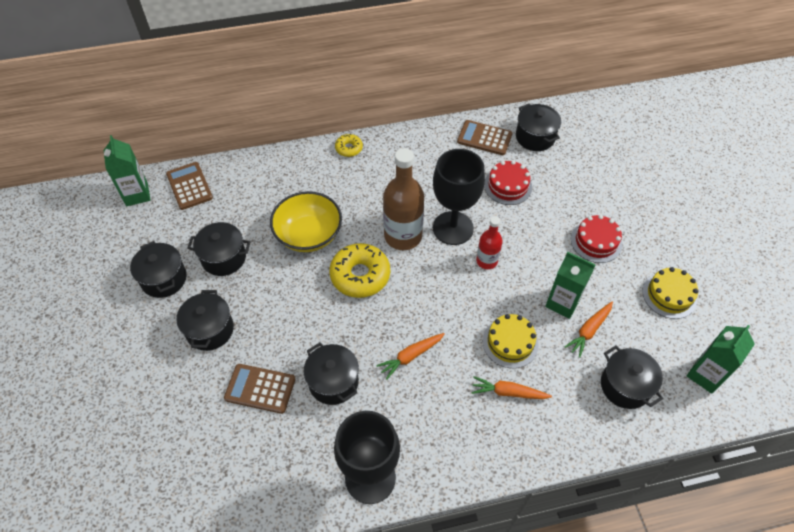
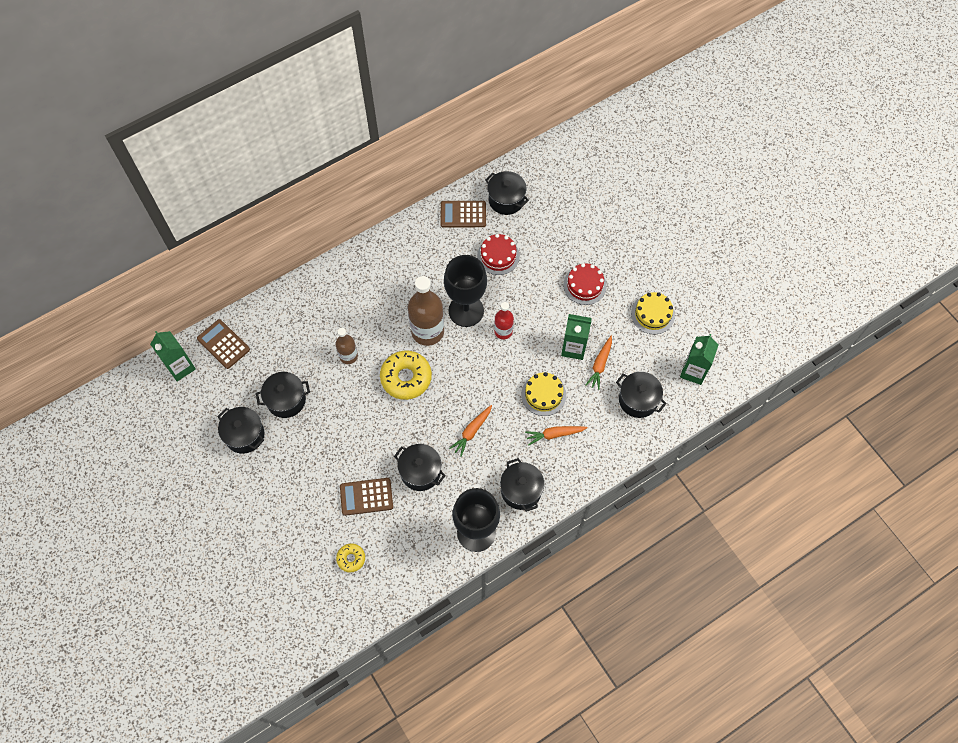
camera: 20 degrees left, 10 degrees up
(210, 330) = (304, 464): black pot -> black pot (521, 490)
(308, 235) = (348, 356): yellow bowl -> brown bottle
(349, 148) = (348, 262): yellow donut -> yellow donut (351, 558)

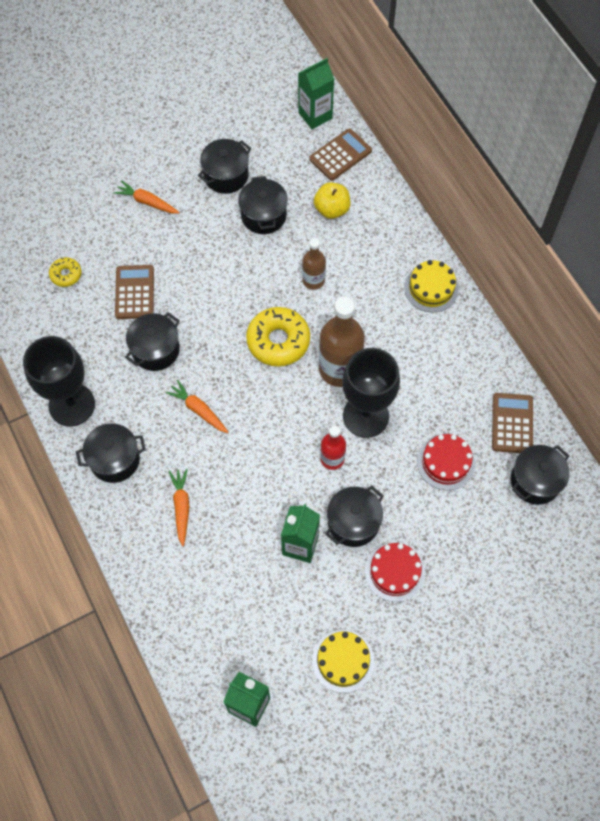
camera: 95 degrees right, 0 degrees up
(279, 347) = (332, 209): none -> yellow apple
(543, 394) = (237, 499): yellow cake -> yellow cake (431, 288)
(600, 365) = (272, 577): orange carrot -> orange carrot (147, 202)
(638, 400) = (216, 620): black pot -> black pot (353, 522)

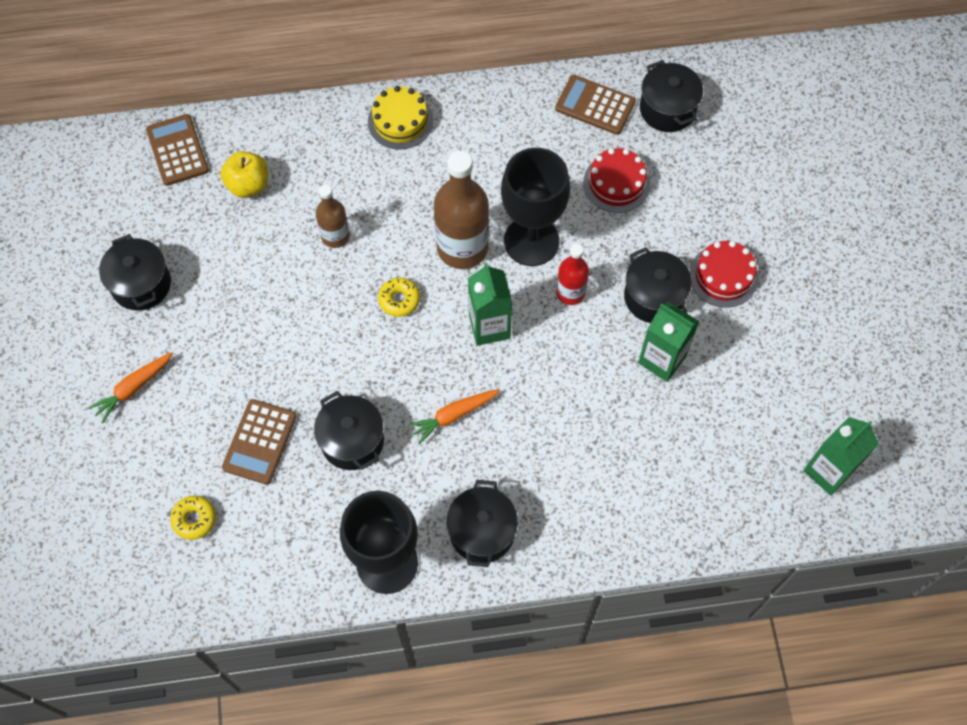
camera: 70 degrees left, 0 degrees up
(134, 292) = (260, 442): brown calculator -> brown calculator turned 90 degrees counterclockwise
(181, 507) = (571, 472): orange carrot -> none
(263, 215) = (220, 260): black pot -> none
(278, 341) = (399, 300): yellow donut -> yellow donut, size x0.52
(315, 115) = (106, 158): green carton -> green carton (489, 326)
(343, 661) = (806, 360): yellow cake -> none

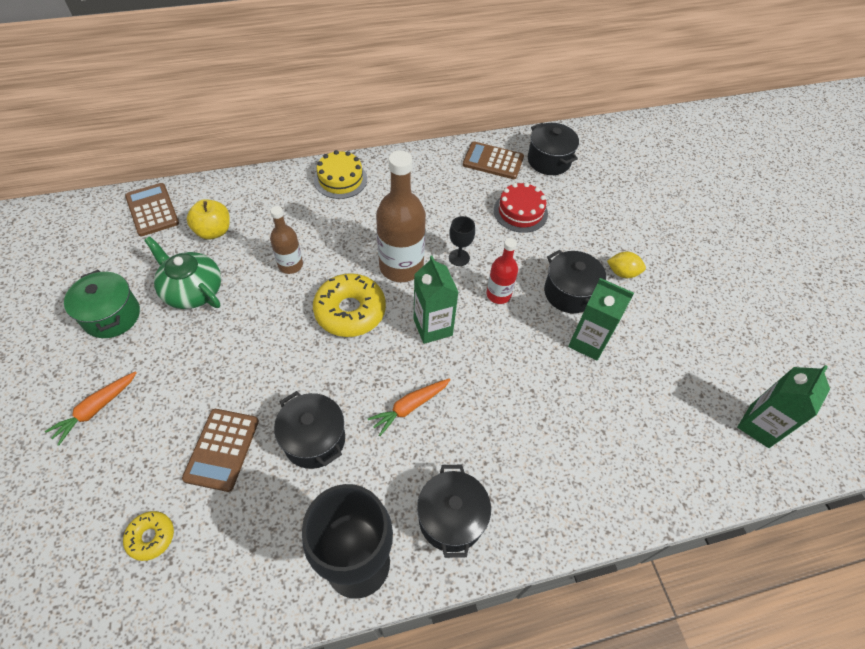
camera: 10 degrees left, 10 degrees down
(141, 284) = (112, 316): black pot -> green pot
(226, 260) = (192, 290): none -> green teapot
(399, 300) = (350, 311): yellow donut -> yellow donut, size x1.92
(531, 241) = (459, 258): black goblet -> black goblet, size x0.45
(723, 276) = (622, 273): red cake -> yellow lemon

